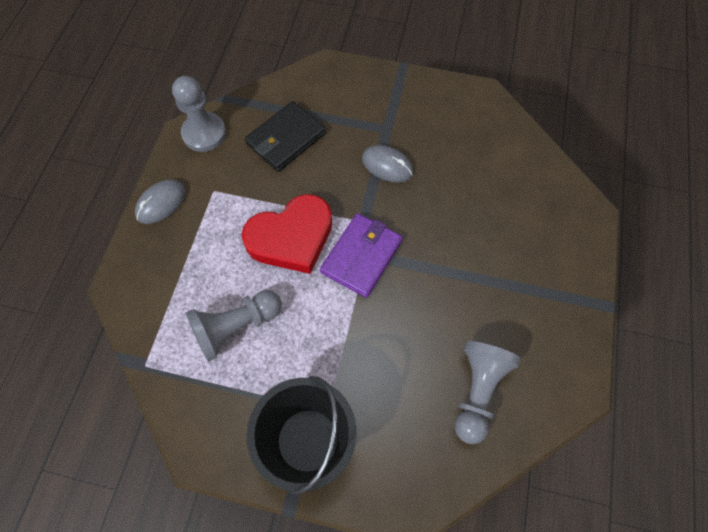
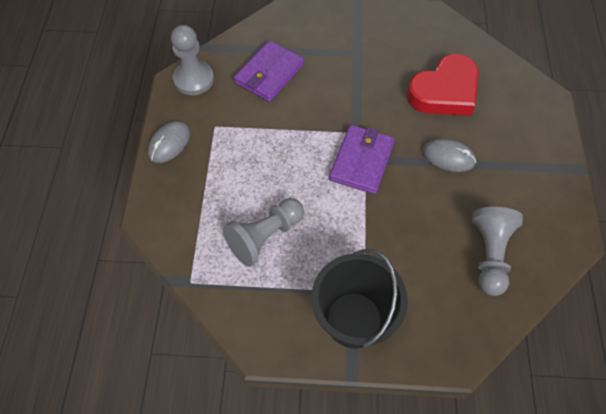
camera: 10 degrees left, 5 degrees down
(286, 139) = (269, 74): black wallet -> purple wallet
(291, 238) = (295, 155): red heart -> red heart (444, 91)
(387, 165) = (365, 83): grey mouse -> grey mouse (448, 157)

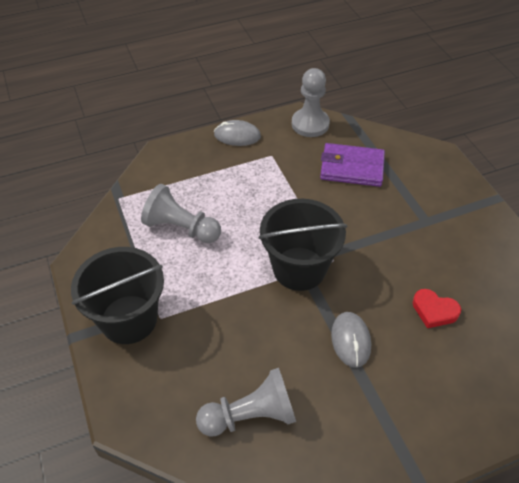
camera: 65 degrees right, 10 degrees down
(361, 161) = (299, 268): purple wallet -> black bucket
(444, 91) = (434, 311): red heart -> red heart, size x0.51

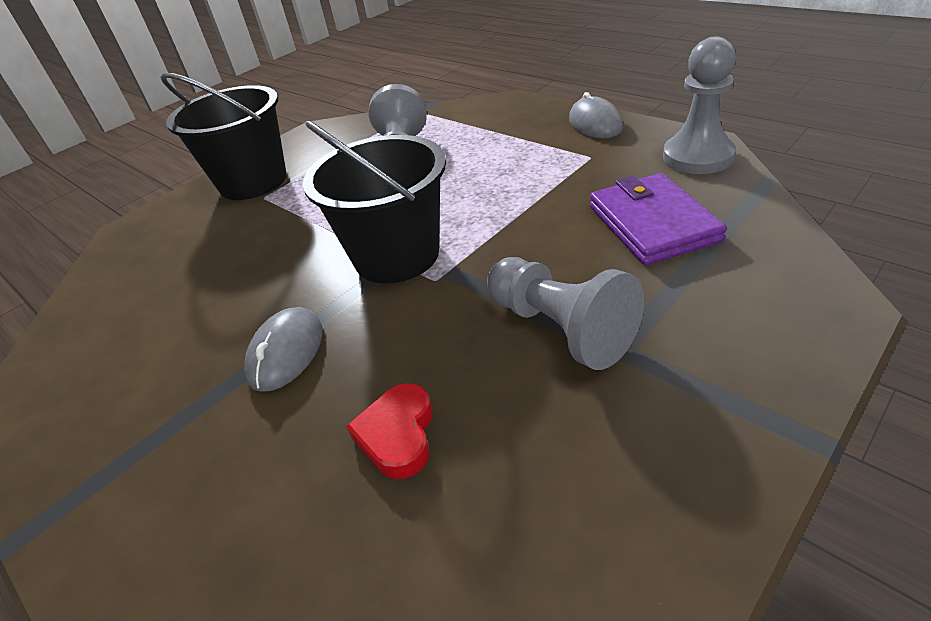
camera: 70 degrees right, 10 degrees down
(250, 415) = (137, 309): grey pawn -> grey pawn (560, 328)
(351, 340) = (286, 352): grey mouse -> grey mouse turned 45 degrees counterclockwise

